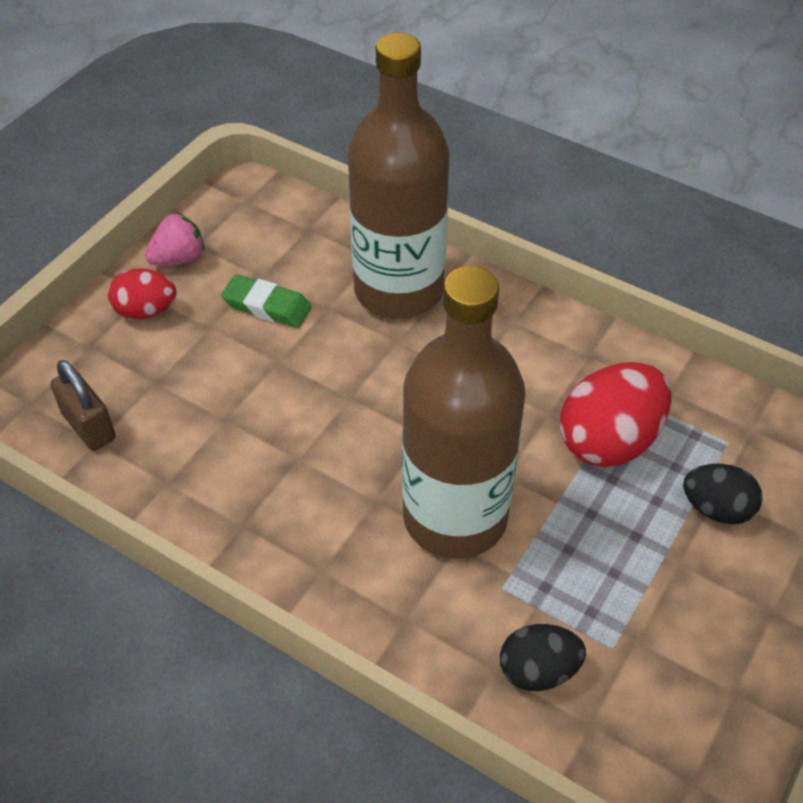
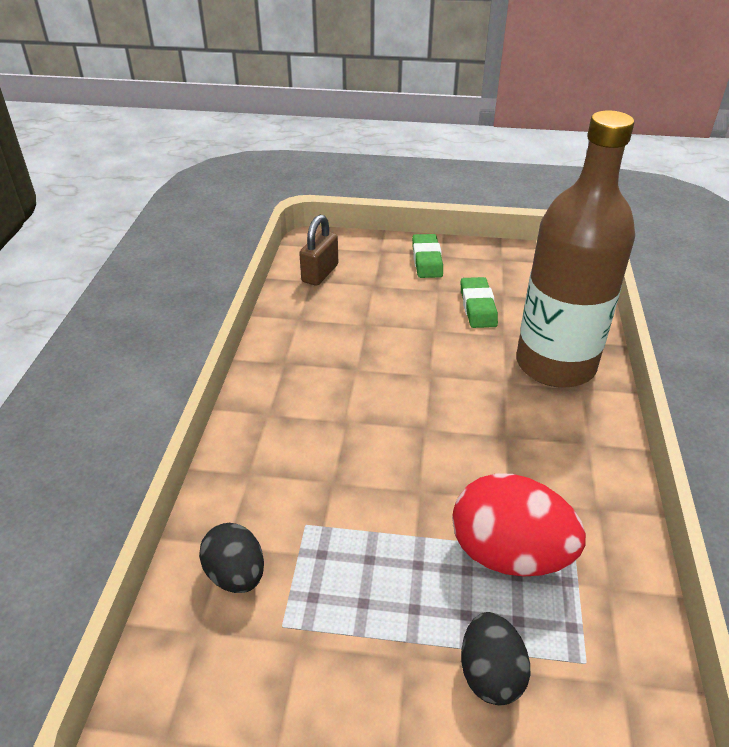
camera: 65 degrees right, 10 degrees down
(146, 311) = (427, 260): red egg -> green eraser
(179, 258) = (483, 256): pink strawberry -> none
(455, 517) = (357, 471): brown bottle -> none

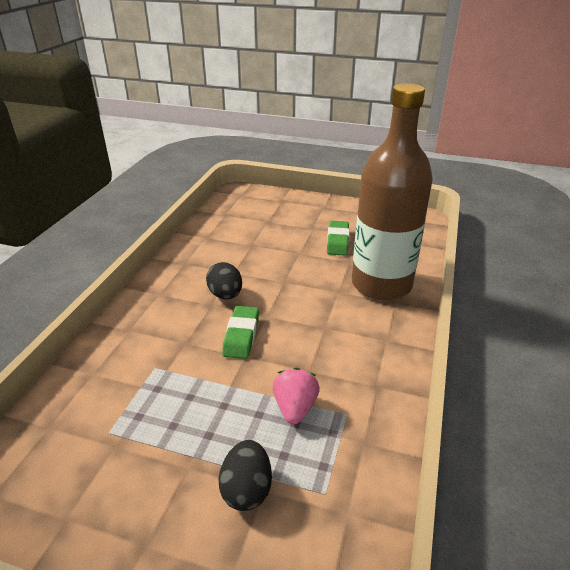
camera: 10 degrees right, 5 degrees down
(236, 575) = (91, 394): black egg -> black egg (225, 295)
(320, 273) = (233, 211): brown padlock -> none
(427, 260) = (312, 209): green eraser -> green eraser (241, 335)
(509, 554) = (295, 408): red egg -> pink strawberry

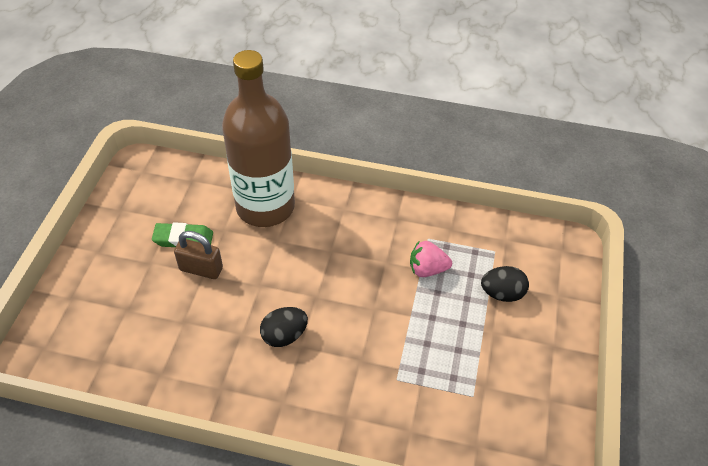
camera: 95 degrees left, 15 degrees up
(241, 335) = (347, 314): green eraser -> none
(304, 251) = (201, 269): none -> brown padlock

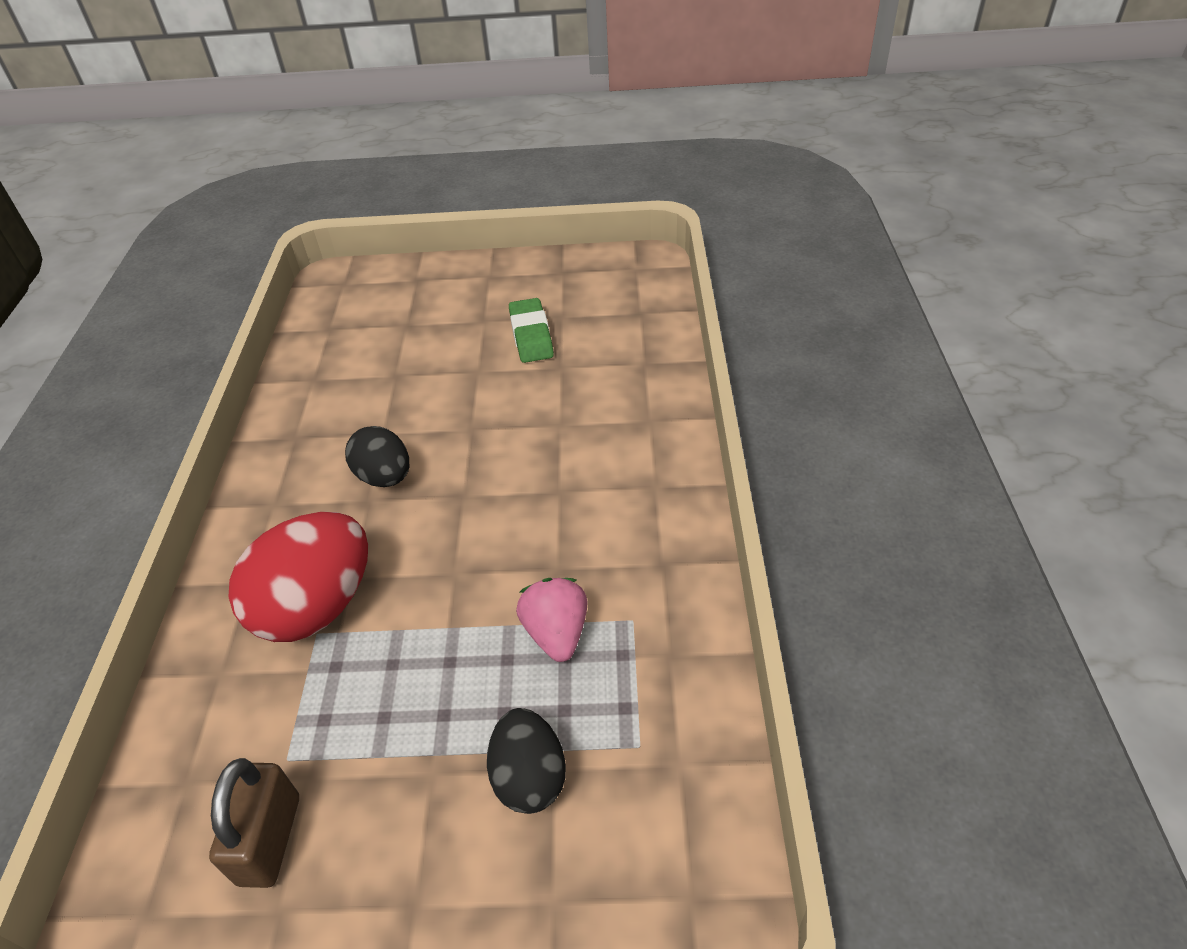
camera: 80 degrees right, 5 degrees down
(201, 269) = (484, 365): brown padlock -> brown padlock (270, 839)
(265, 207) = (620, 395): brown bottle -> none
(378, 378) = (317, 607): none -> red egg

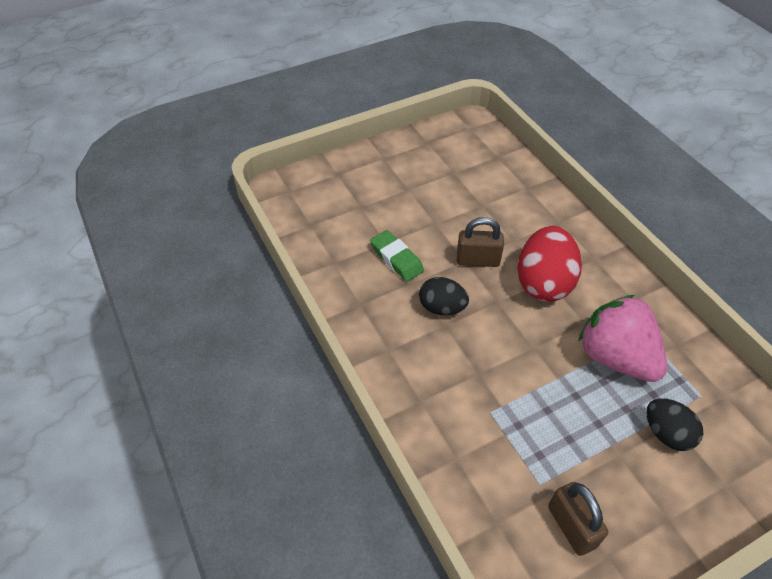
camera: 30 degrees left, 5 degrees up
(317, 607) = (476, 397): red egg -> red egg (543, 283)
(487, 434) = (477, 260): none -> brown padlock
(531, 335) = (447, 190): green eraser -> green eraser (396, 259)
(556, 633) = (615, 357): pink strawberry -> pink strawberry, size x1.79

